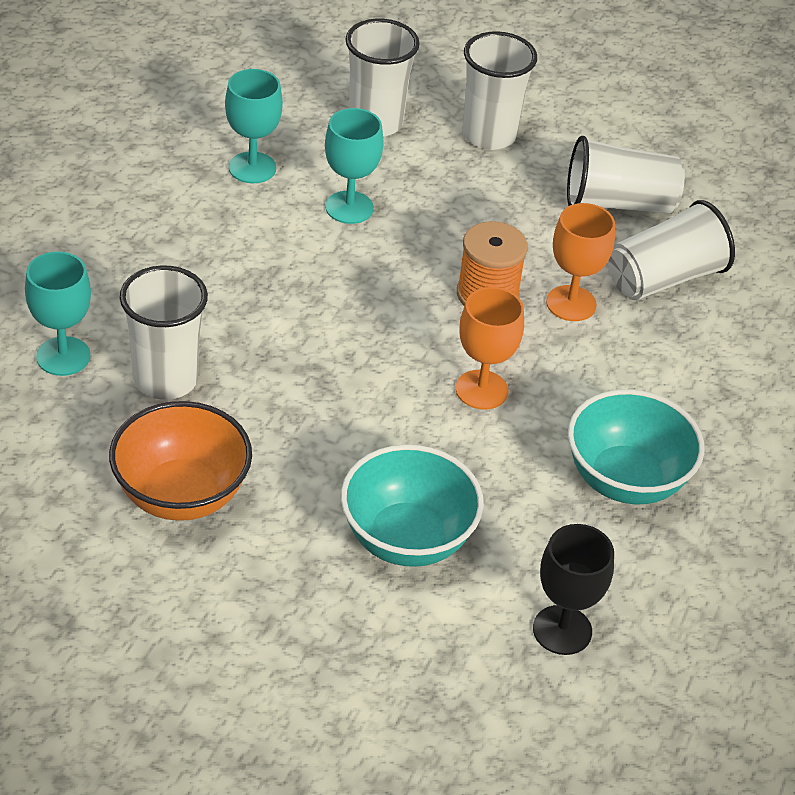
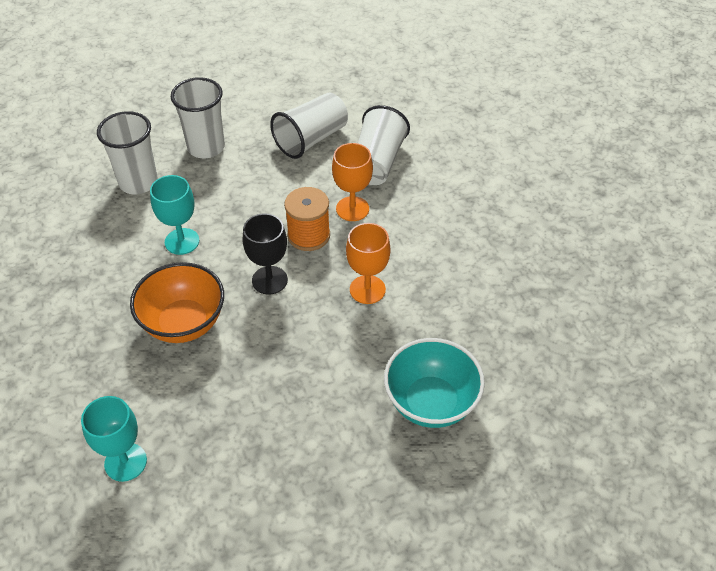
camera: 40 degrees left, 5 degrees up
(165, 379) = (202, 424): white cup -> none
(181, 494) = (293, 485): orange bowl -> orange bowl (183, 323)
(252, 168) = (100, 258): turquoise goblet -> none
(562, 630) = (552, 384): black goblet -> black goblet (269, 280)
(625, 480) = (484, 281): turquoise bowl -> none

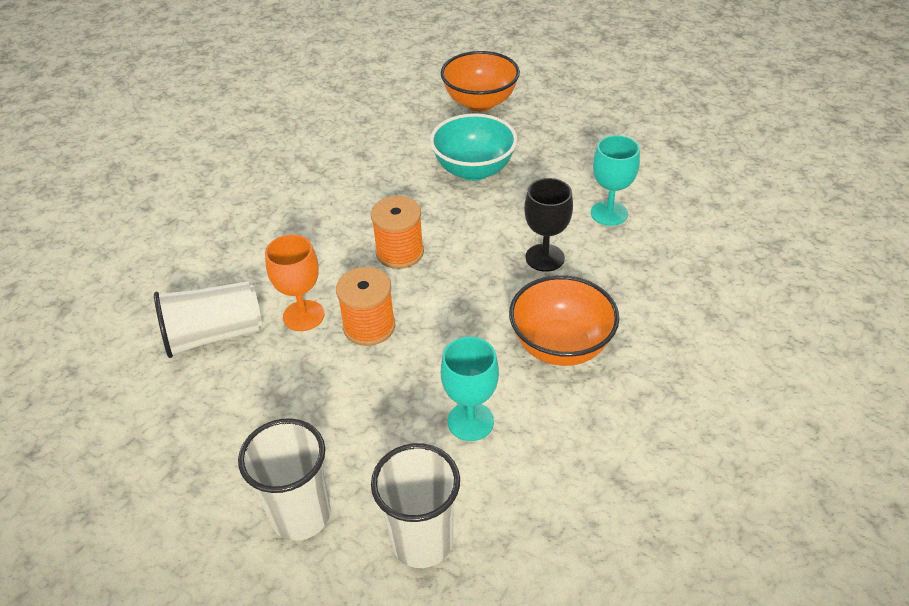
camera: 125 degrees left, 5 degrees down
(125, 462) = (710, 289): turquoise goblet -> turquoise goblet (609, 213)
(269, 280) = (452, 319): black goblet -> black goblet (544, 258)
(311, 139) = (210, 415): white cup -> none
(367, 289) = (399, 252): orange goblet -> orange spool
(549, 487) = (480, 102): none -> orange bowl

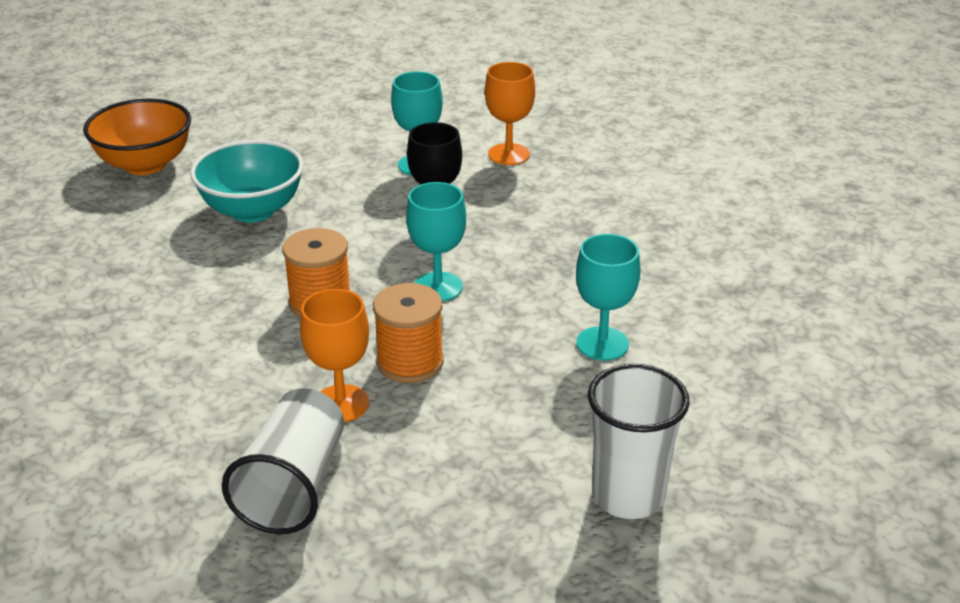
camera: 60 degrees left, 10 degrees down
(422, 541) = (719, 424): white cup -> none
(465, 298) = (438, 287): none -> turquoise goblet
(560, 346) = (559, 258): orange bowl -> none
(677, 251) = (509, 154): none -> orange goblet

